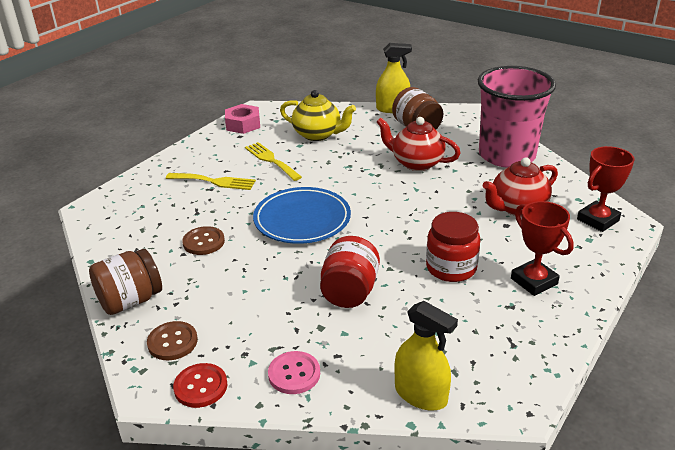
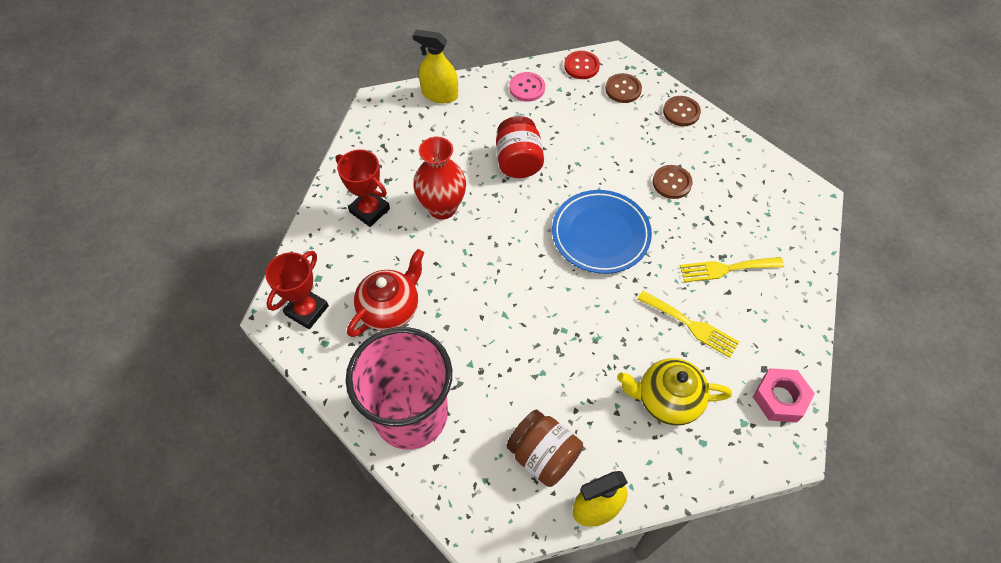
camera: 160 degrees right, 25 degrees up
(130, 301) = (681, 112): brown jar -> brown button
(416, 163) = (518, 366): red teapot -> none
(451, 268) = (442, 208): red jar -> red vase

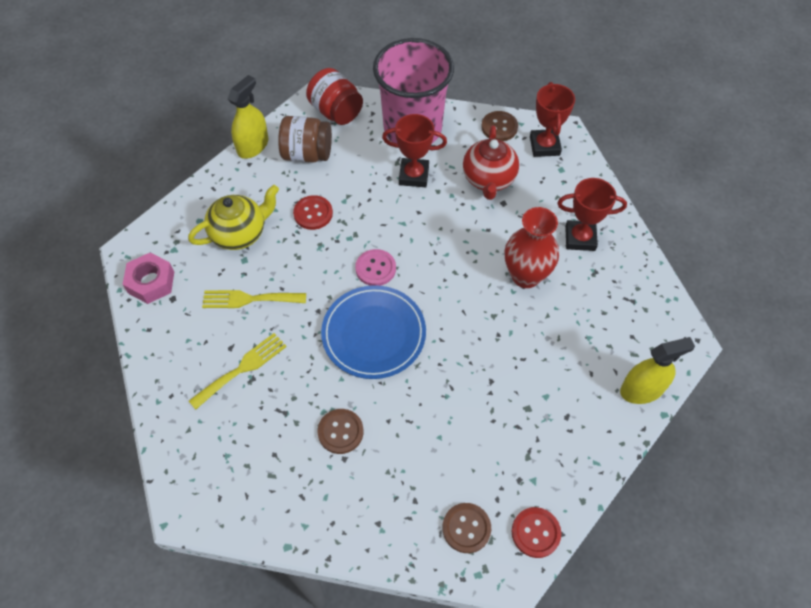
camera: 145 degrees right, 0 degrees up
(455, 358) = (414, 175): none -> red trophy
(518, 161) = (501, 362): red jar -> red jar (336, 111)
(527, 88) = (567, 458): pink button -> pink button (375, 268)
(582, 377) = (313, 213): none -> red button
(681, 112) = (382, 537): brown button -> brown button (499, 127)

